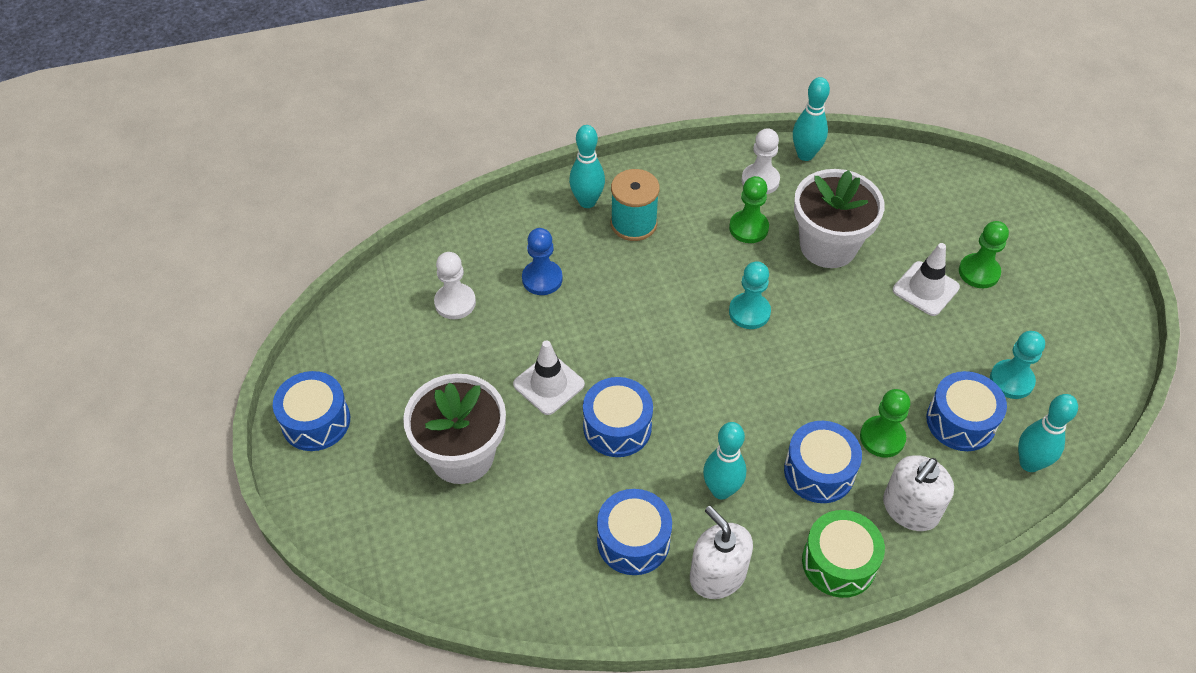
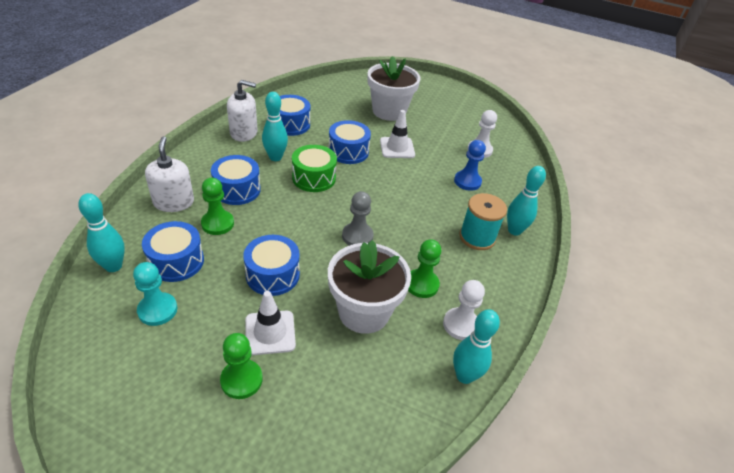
camera: 125 degrees right, 10 degrees down
(316, 421) = (449, 92): blue drum -> blue drum (272, 275)
(749, 312) = (357, 236): turquoise pawn -> grey pawn
(839, 562) = (193, 164): green drum -> green drum (314, 178)

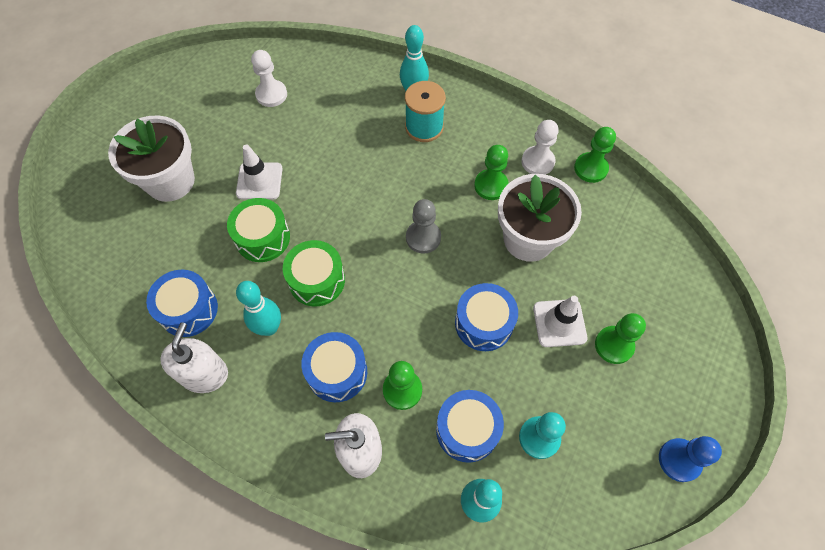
camera: 80 degrees left, 20 degrees up
(348, 151) = (262, 238): blue drum -> green drum
(464, 376) = (590, 168): turquoise bowling pin -> green pawn
(467, 181) = (332, 118): blue pawn -> blue pawn (679, 460)

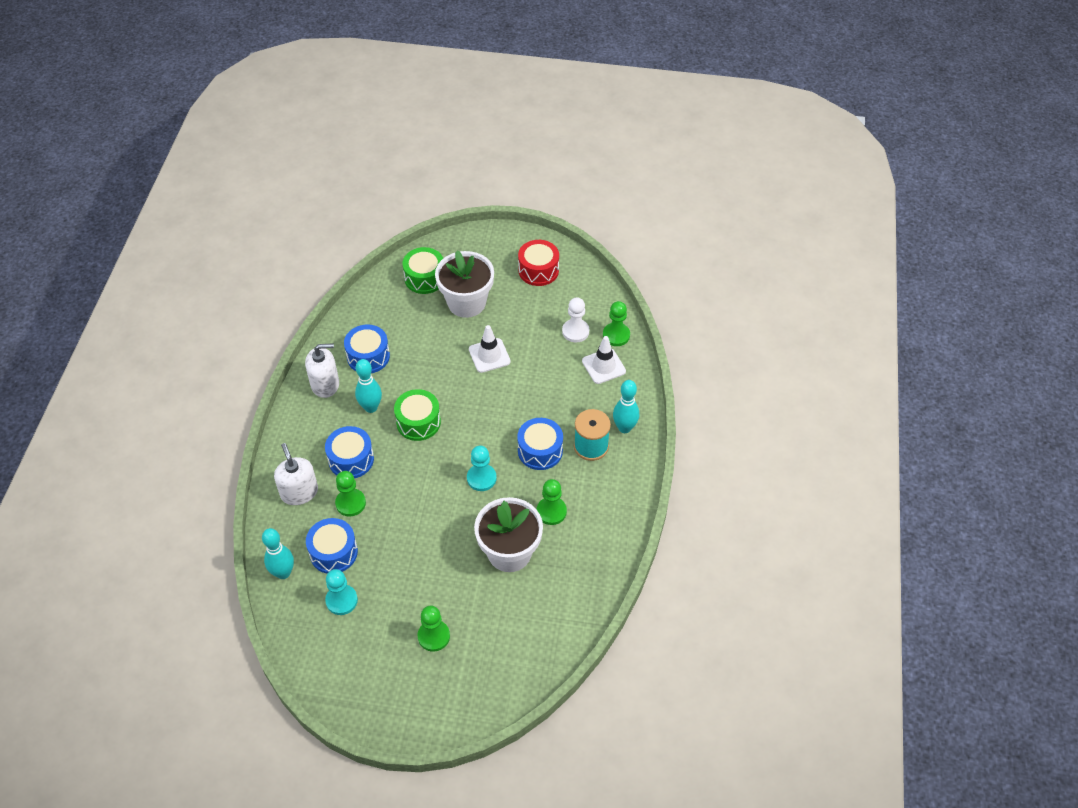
camera: 70 degrees right, 10 degrees down
(168, 101) = (538, 270): none -> red drum
(262, 238) = (441, 376): green drum -> green drum (425, 278)
(423, 237) = (481, 478): grey pawn -> turquoise pawn
(484, 323) = (421, 540): blue drum -> blue drum (540, 451)
(537, 162) = (592, 540): white pawn -> none
(559, 323) = (440, 593): white traffic cone -> white traffic cone (603, 366)
(590, 168) = (602, 583): green pawn -> green pawn (616, 335)
(679, 460) = (352, 700): blue pawn -> none

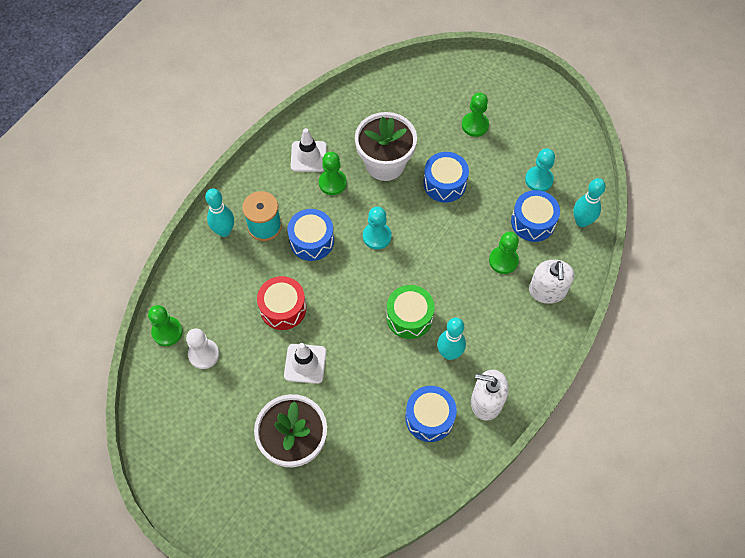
camera: 155 degrees left, 10 degrees up
(351, 459) = (488, 304): blue drum -> blue drum (444, 183)
(425, 278) = (324, 502): green drum -> none
(538, 270) = (194, 454): red drum -> red drum (283, 308)
(603, 366) = (202, 302): white traffic cone -> white traffic cone (308, 156)

